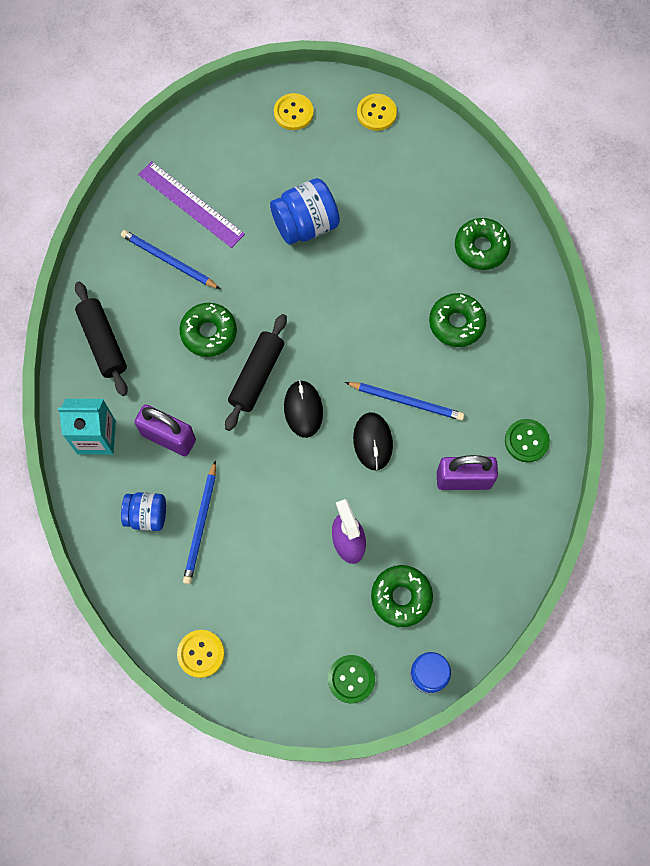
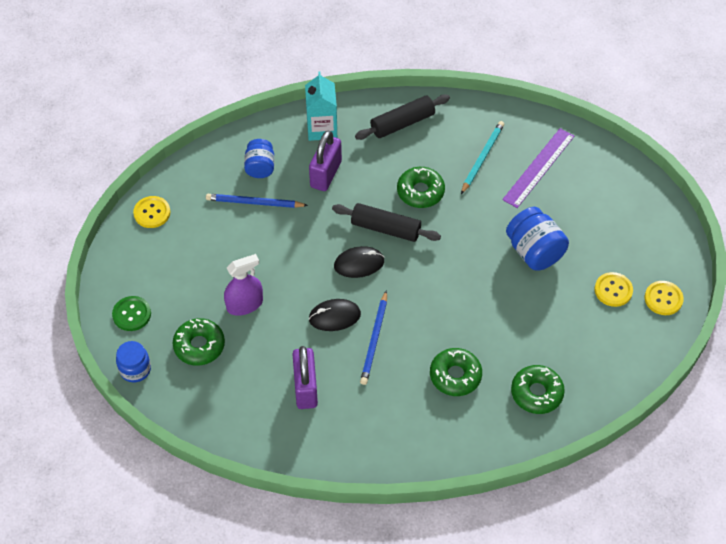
camera: 85 degrees right, 15 degrees down
(169, 261) = (482, 158): blue pencil -> turquoise pencil
(293, 113) = (647, 233): yellow button -> yellow button (613, 290)
(526, 441) = (346, 438): green button -> none

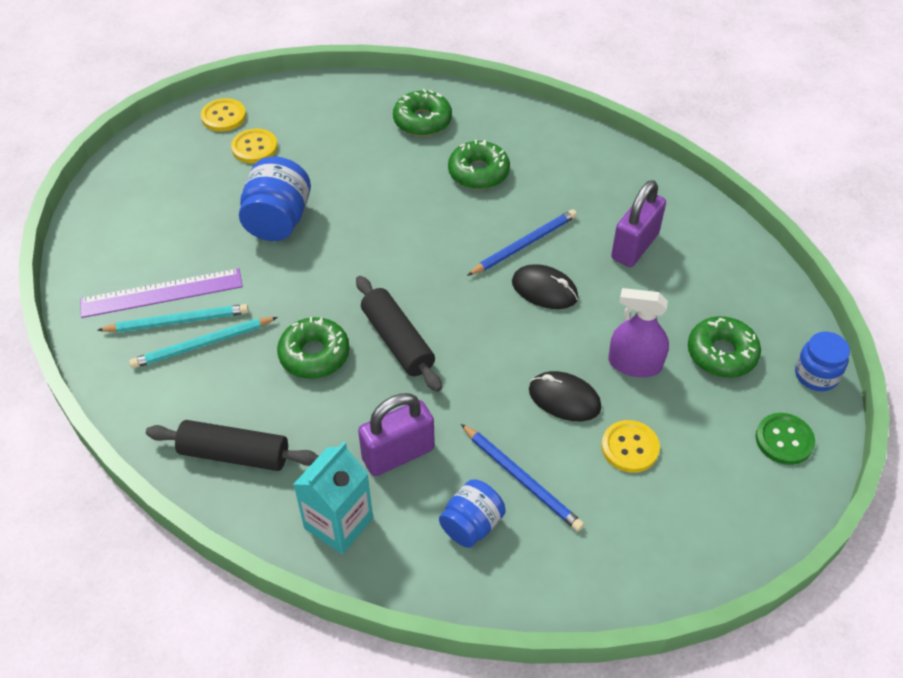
camera: 140 degrees left, 5 degrees down
(152, 213) = (671, 562): yellow button -> yellow button (630, 447)
(359, 264) = (466, 324): black mouse -> black mouse (564, 399)
(510, 160) = (178, 321): none -> turquoise pencil

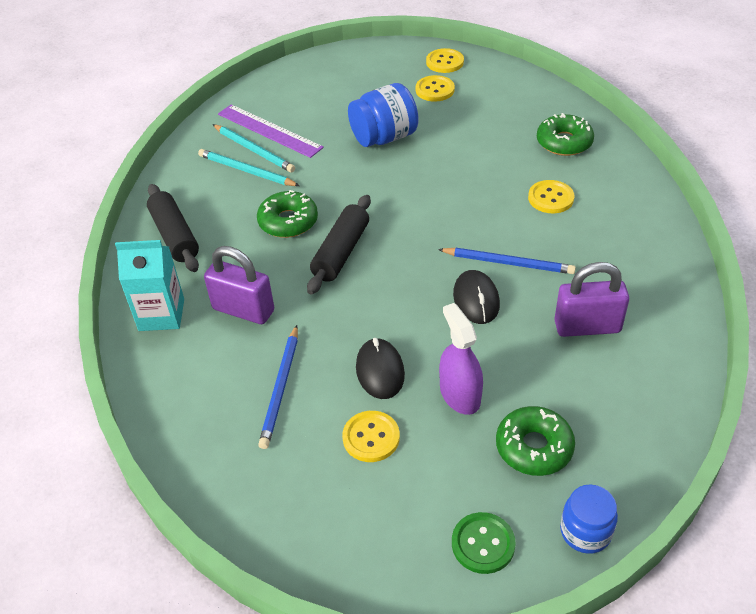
camera: 55 degrees right, 5 degrees down
(472, 525) = (216, 383): blue jar -> none
(478, 172) = (550, 198): green donut -> yellow button

